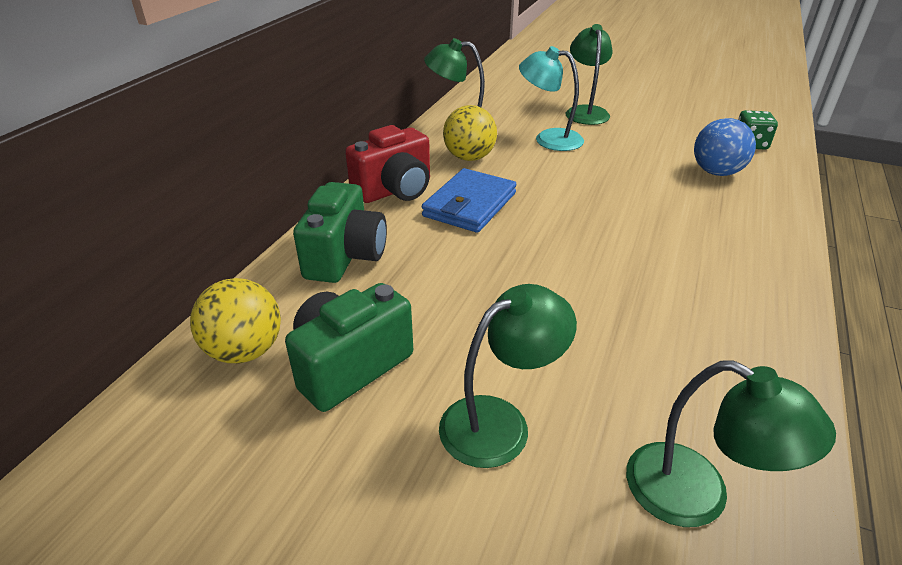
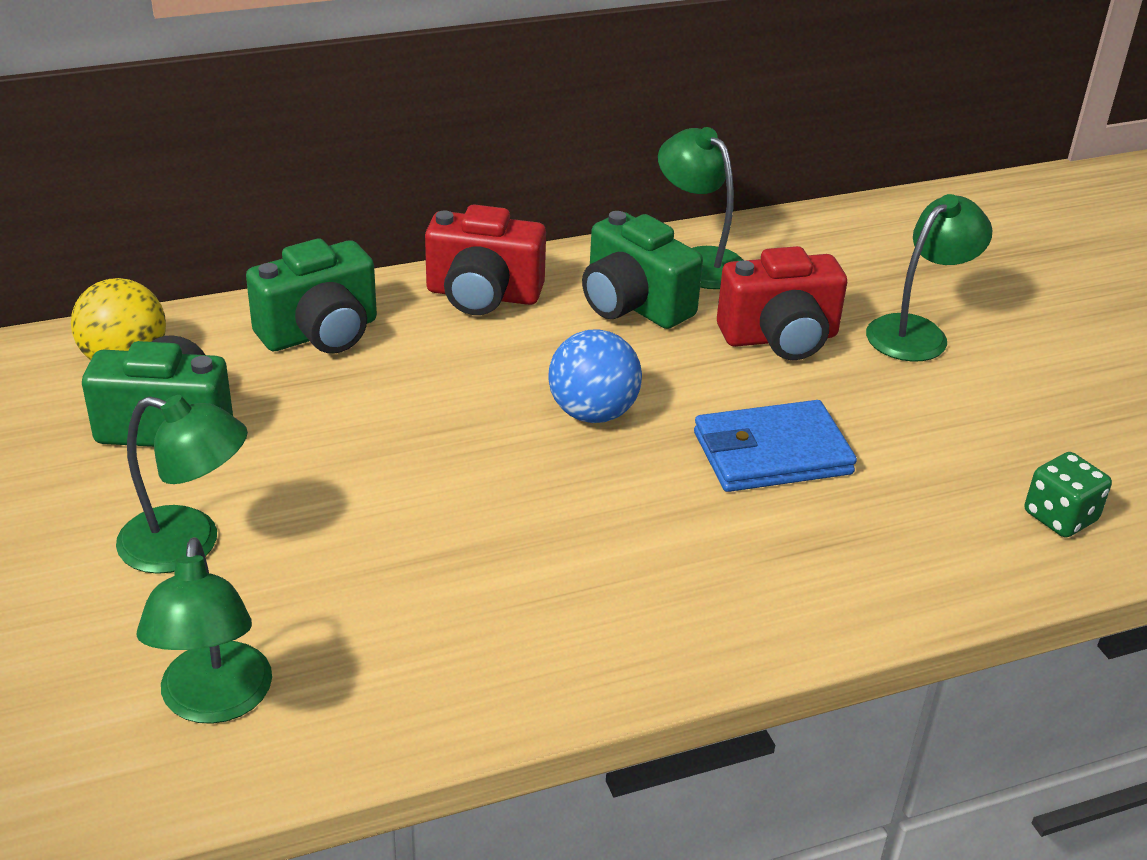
camera: 45 degrees right, 0 degrees up
(469, 157) = (633, 305): yellow ball -> green camera
(469, 205) = (524, 357): blue wallet -> blue wallet (771, 453)
(549, 139) = (780, 338): turquoise lamp -> red camera
(716, 172) = (906, 514): blue ball -> blue ball (593, 413)

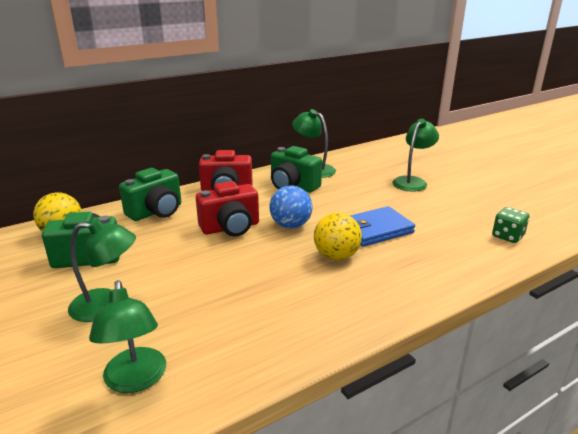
camera: 10 degrees left, 10 degrees down
(661, 506) = (336, 256): none -> yellow ball
(780, 338) = (359, 190): red camera -> red camera (230, 228)

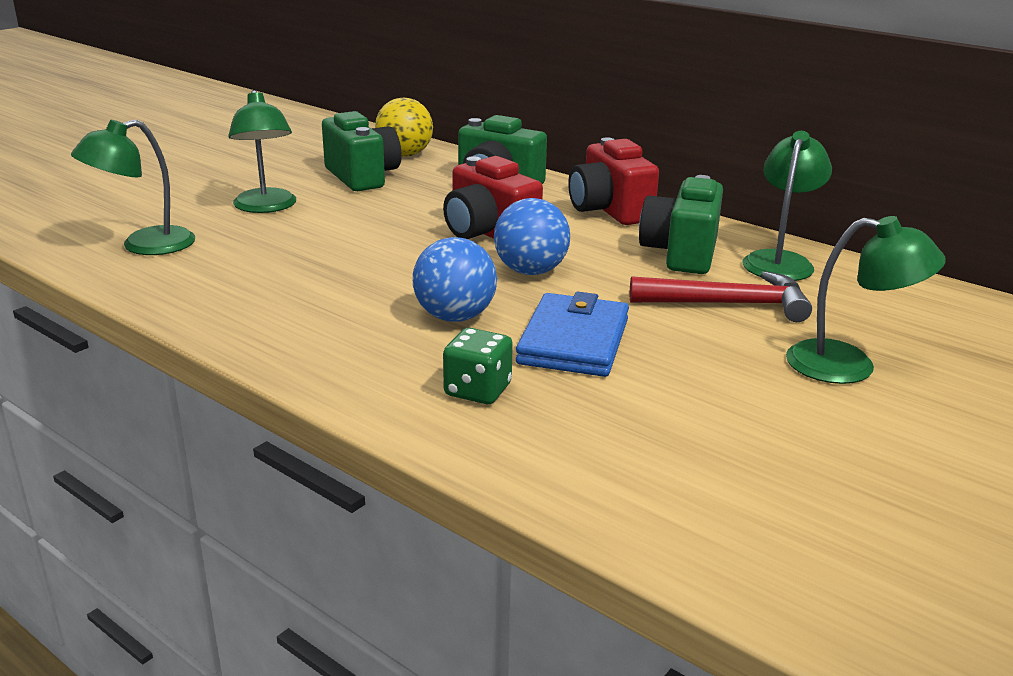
camera: 70 degrees right, 0 degrees up
(336, 256) = (455, 317): yellow ball -> blue ball
(351, 189) = (728, 304): none -> red hammer
(375, 230) = (574, 341): blue wallet -> blue wallet turned 60 degrees clockwise
(507, 236) = (672, 496): green dice -> green dice (477, 390)

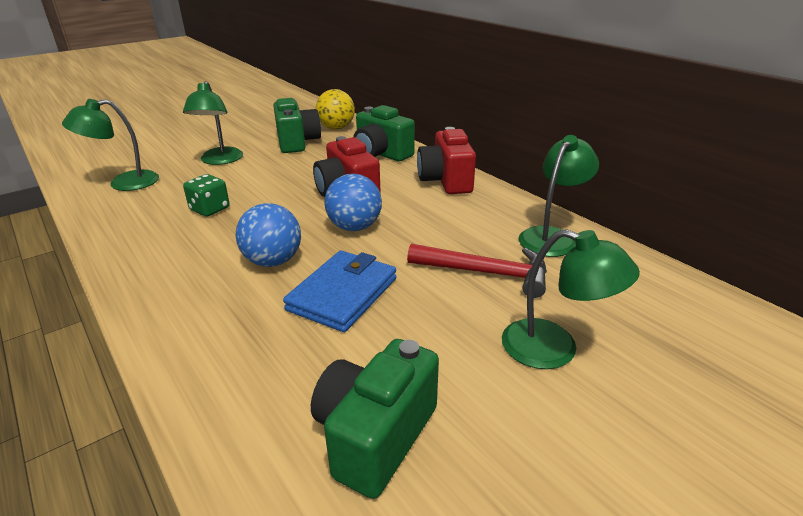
camera: 15 degrees right, 5 degrees up
(477, 390) = (239, 331): green dice -> green dice (210, 209)
(681, 253) = (476, 222): green camera -> green camera (375, 435)

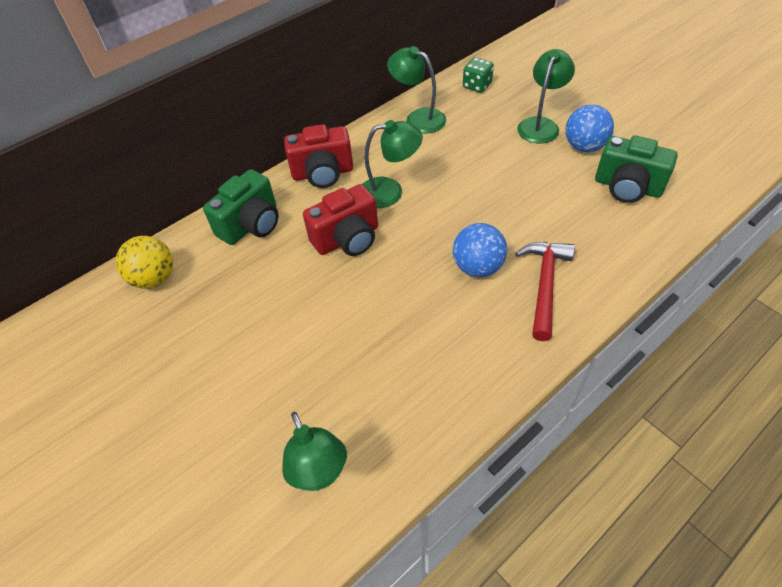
camera: 90 degrees left, 20 degrees up
(210, 209) = (388, 345): green dice -> green dice (477, 85)
(220, 160) = (252, 381): green lamp -> green lamp (390, 191)
(297, 142) = (200, 310): green camera -> none
(343, 294) = (512, 217): blue wallet -> none
(354, 227) = (415, 224): blue ball -> blue ball (584, 146)
(485, 273) = (471, 149): red hammer -> red hammer (544, 285)

